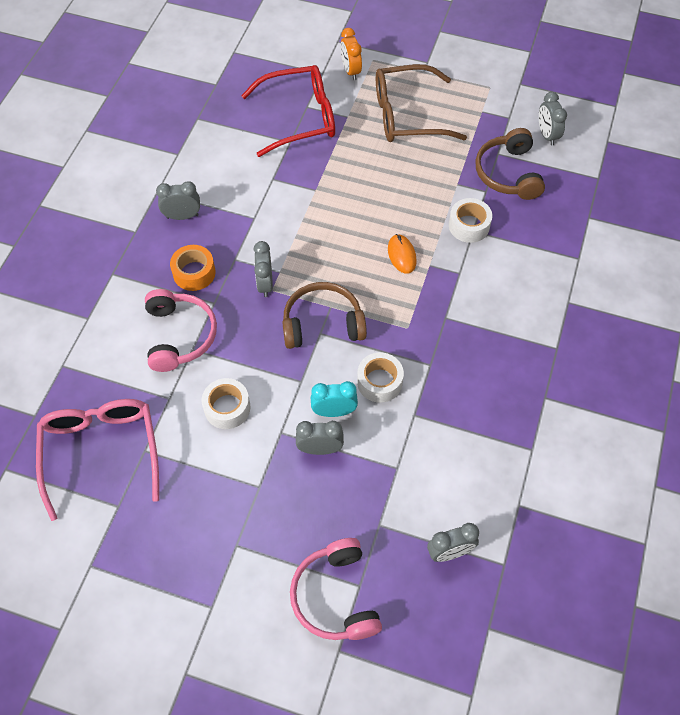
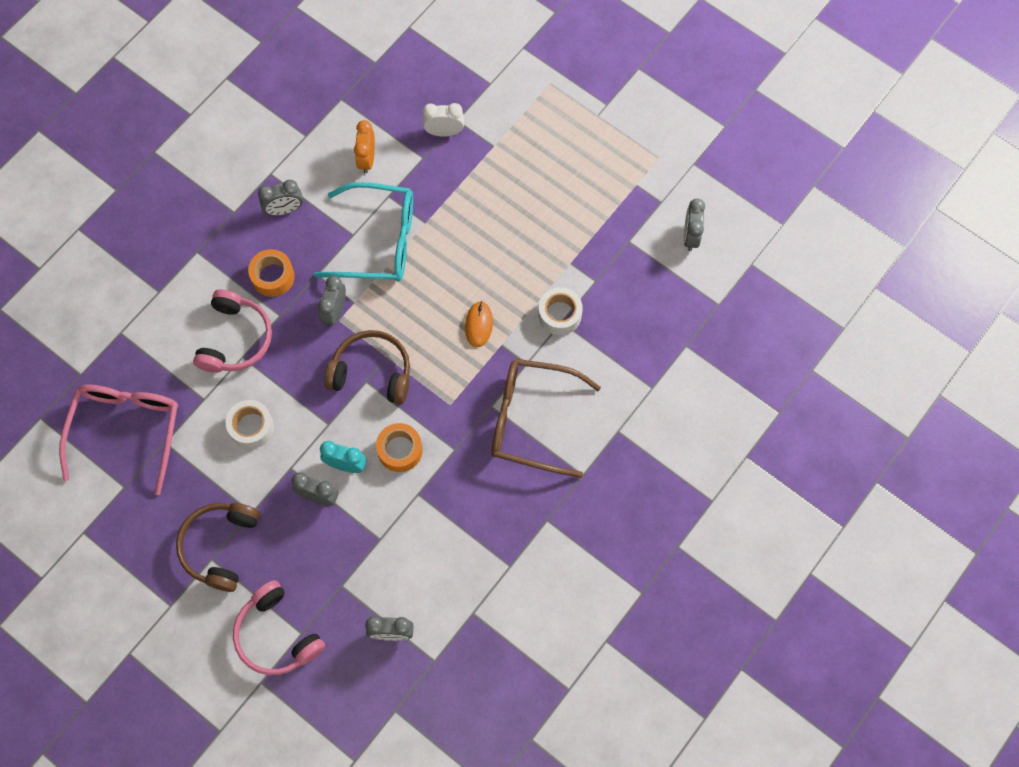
camera: 20 degrees right, 10 degrees up
(182, 216) = (284, 210): grey clock -> grey clock turned 150 degrees clockwise
(280, 216) = (379, 241): none -> turquoise glasses
(300, 118) = (444, 132): red glasses -> white clock
(335, 596) = (277, 635): pink headphones -> pink headphones turned 45 degrees counterclockwise
(350, 71) = (520, 90): orange clock -> orange clock (367, 159)
(379, 382) = (400, 450): white tape -> orange tape
(407, 115) = (555, 164): brown glasses -> brown glasses (532, 420)
(508, 173) = (628, 268): brown headphones -> brown headphones (220, 546)

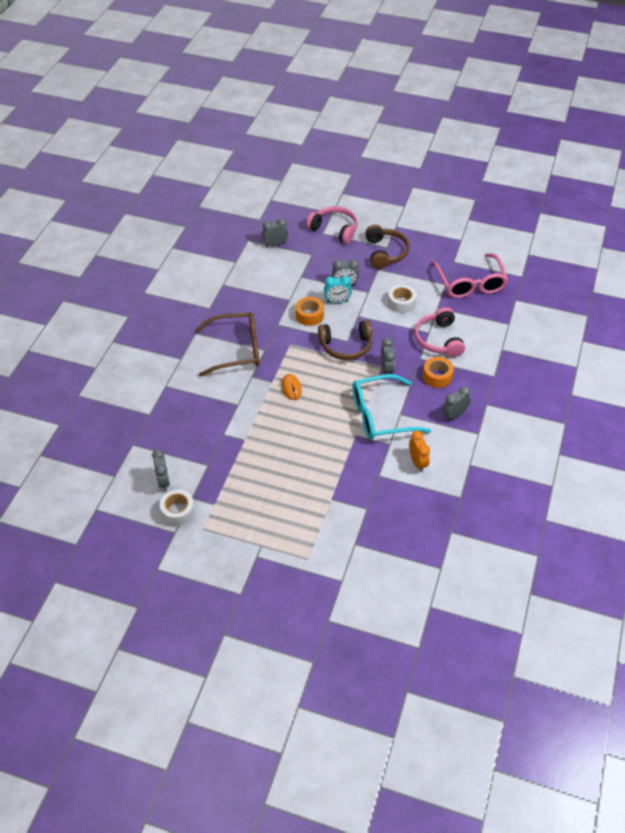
camera: 160 degrees right, 20 degrees down
(444, 132) = (372, 497): white clock -> none
(560, 314) = (240, 408): white tape -> white tape (178, 511)

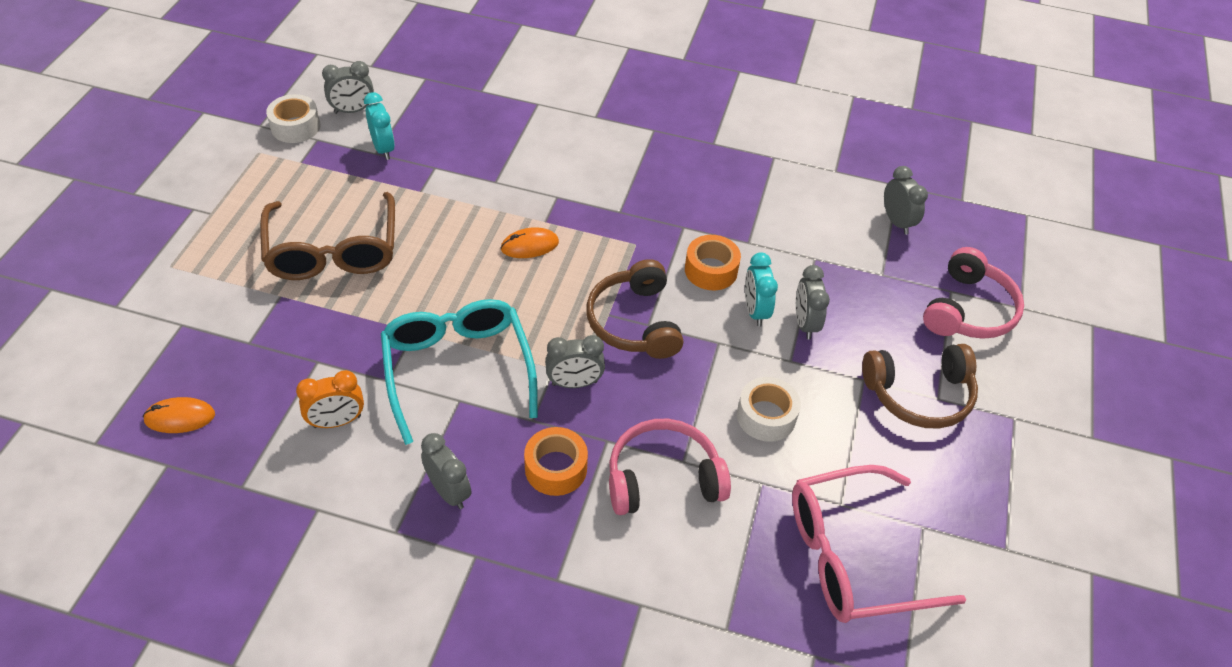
camera: 85 degrees right, 0 degrees up
(204, 461) = (383, 148): none -> turquoise clock
(236, 350) = (618, 177): brown glasses -> brown glasses (333, 251)
(420, 532) = (180, 417): none -> orange mouse

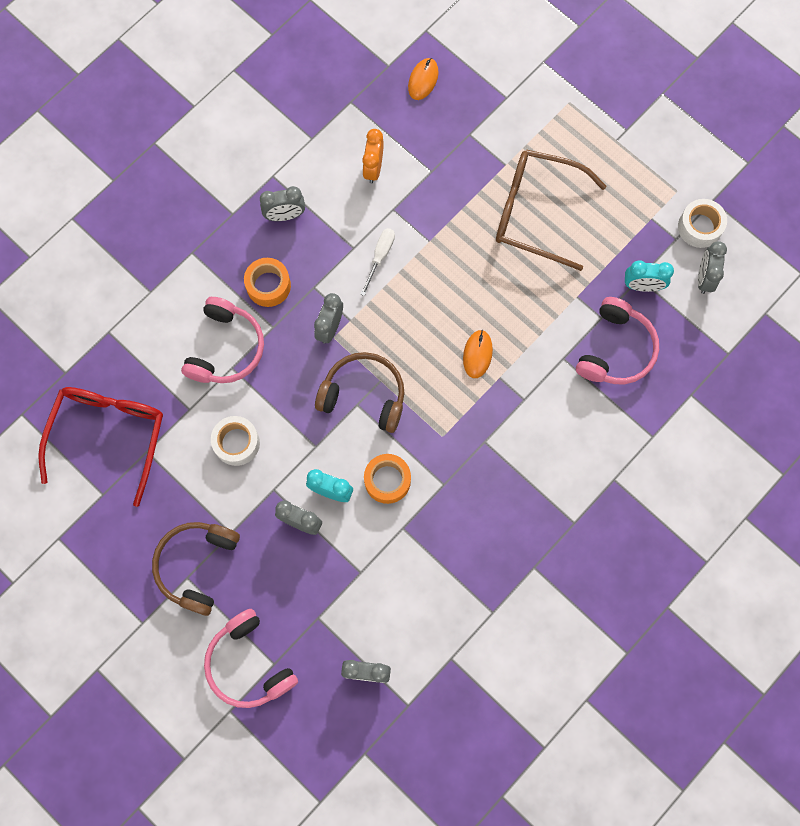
camera: 120 degrees right, 25 degrees up
(457, 369) = (380, 257): turquoise glasses -> white screwdriver
(464, 148) = (616, 350): none -> pink headphones
(853, 556) = (109, 435): pink glasses -> red glasses

